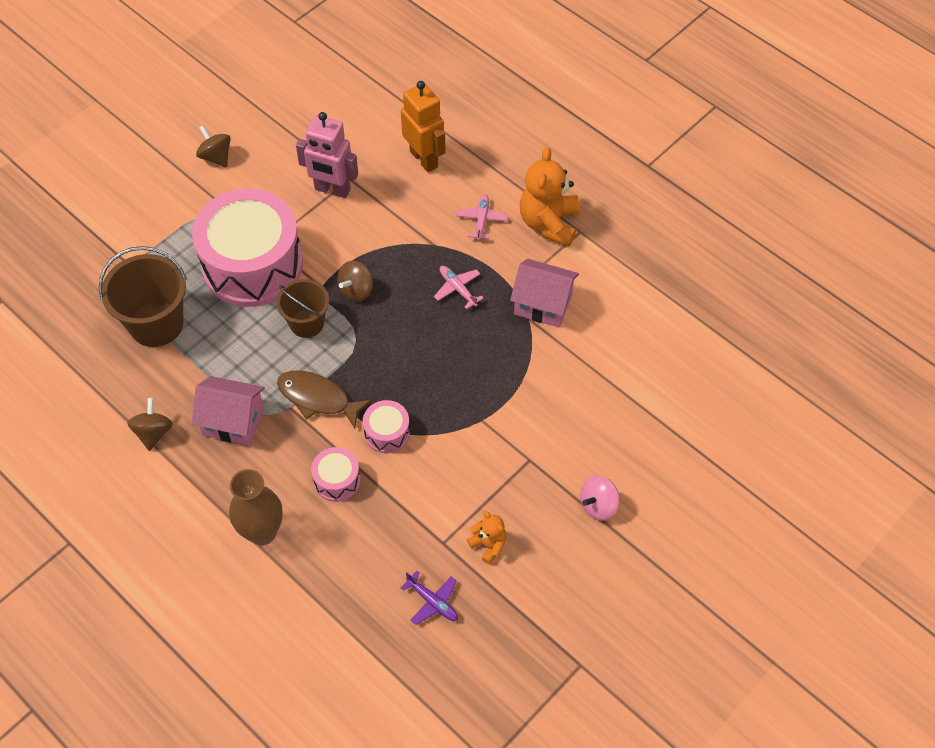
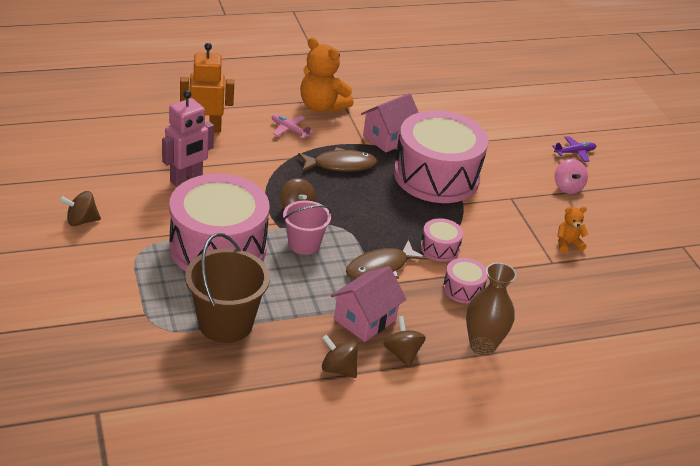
camera: 65 degrees left, 20 degrees down
(206, 471) = (402, 353): none -> brown spinning top
(307, 323) = (304, 244): brown bucket -> pink bucket
(432, 602) = (598, 287): purple plane -> purple plane (574, 152)
(458, 289) = (340, 165): pink plane -> brown fish
(510, 376) = (436, 176): none -> pink drum

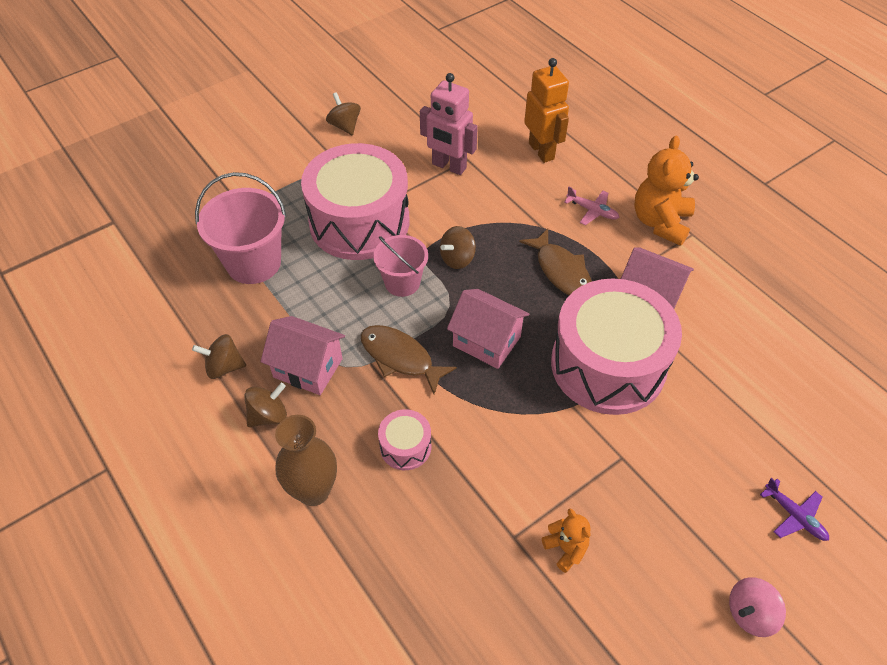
camera: 75 degrees right, 15 degrees up
(225, 323) = (253, 263): brown bucket -> pink bucket
(289, 130) = (592, 211): pink plane -> pink plane turned 105 degrees clockwise
(338, 369) = (224, 367): brown spinning top -> brown spinning top turned 105 degrees counterclockwise
(387, 221) = (486, 341): none -> pink house
(439, 248) = (467, 404): pink drum -> none
(567, 187) = (698, 523): pink spinning top -> pink spinning top (750, 613)

